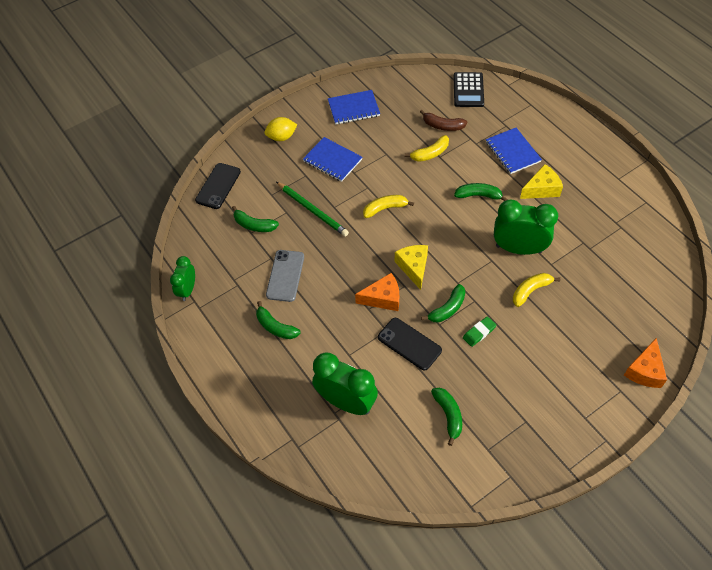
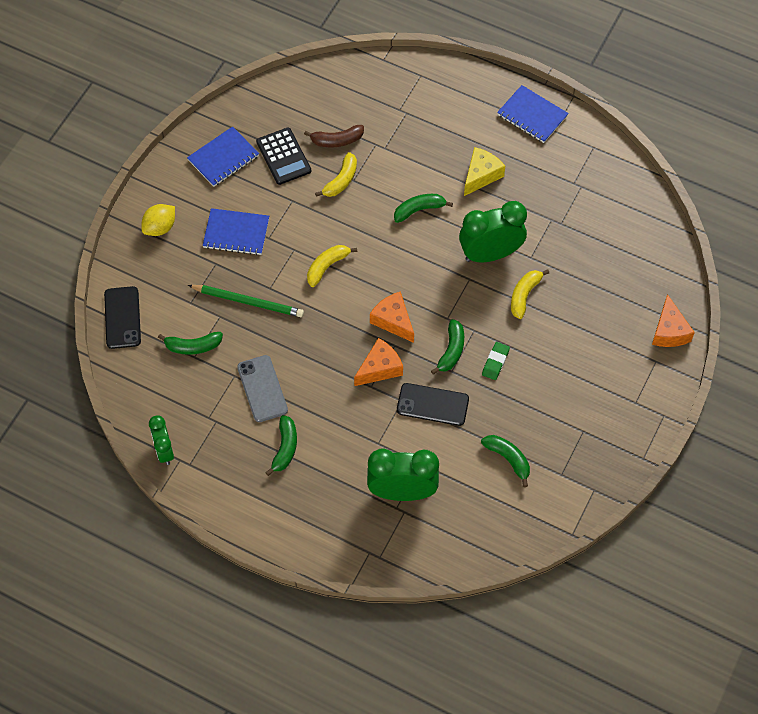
camera: 30 degrees left, 5 degrees up
(275, 327) = (285, 448): green banana -> green banana turned 90 degrees counterclockwise
(413, 267) = (393, 321): yellow cheese -> orange cheese
(468, 90) = (342, 83): black calculator -> black calculator (283, 156)
(512, 152) = (429, 143): blue notebook -> blue notebook (532, 115)

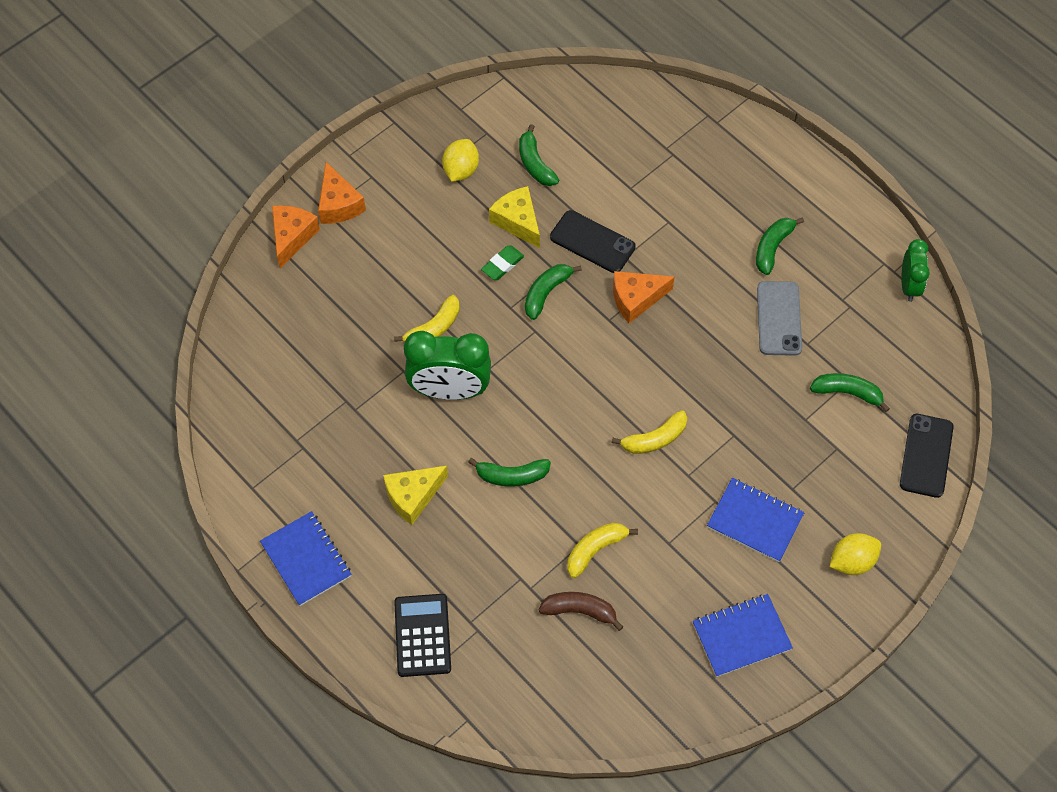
camera: 160 degrees left, 0 degrees up
(248, 302) = (765, 426): green pencil -> none
(283, 156) = (659, 611): black calculator -> black calculator (422, 635)
(393, 321) = (599, 347): orange cheese -> orange cheese (338, 204)
(402, 492) = (661, 167): green clock -> none
(500, 402) = (517, 221): none -> yellow cheese
(566, 432) = (461, 170): none -> yellow lemon

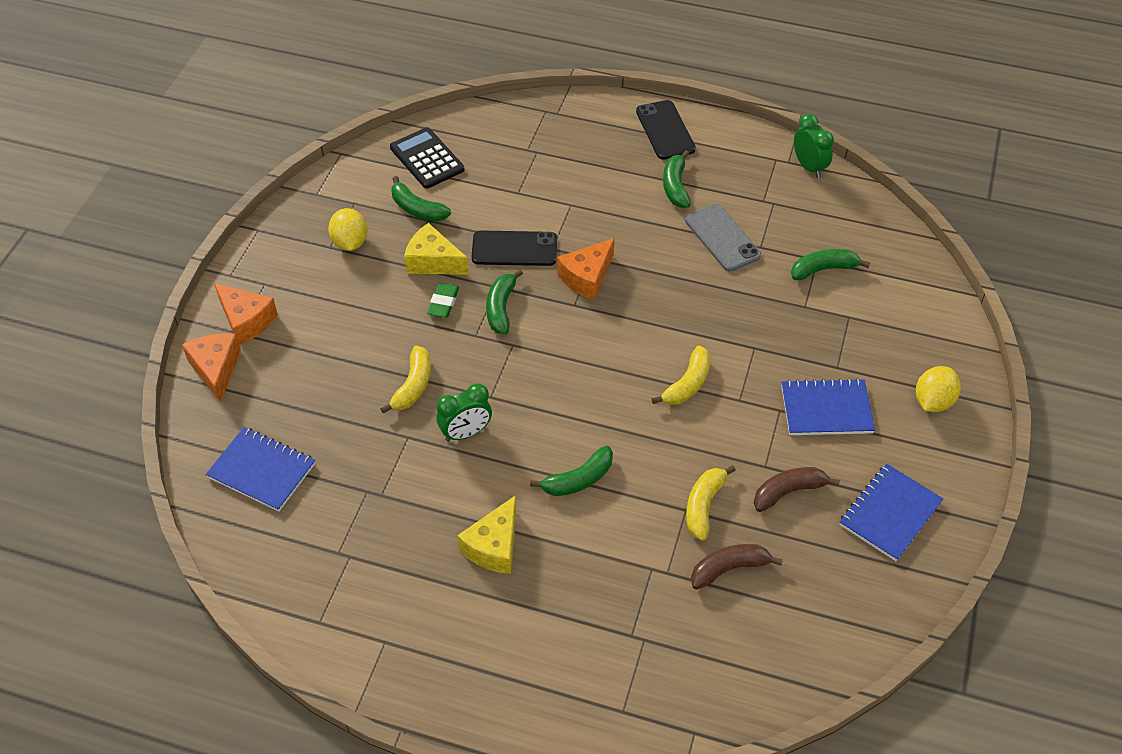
camera: 30 degrees left, 10 degrees down
(306, 559) = (423, 663): blue notebook -> blue notebook (262, 471)
(422, 635) = (593, 674): black calculator -> black calculator (427, 159)
(449, 390) = (466, 433): green clock -> green clock, size x0.58
(672, 574) = (788, 492): none -> brown banana
(926, 455) = (925, 288): black phone -> black phone (665, 130)

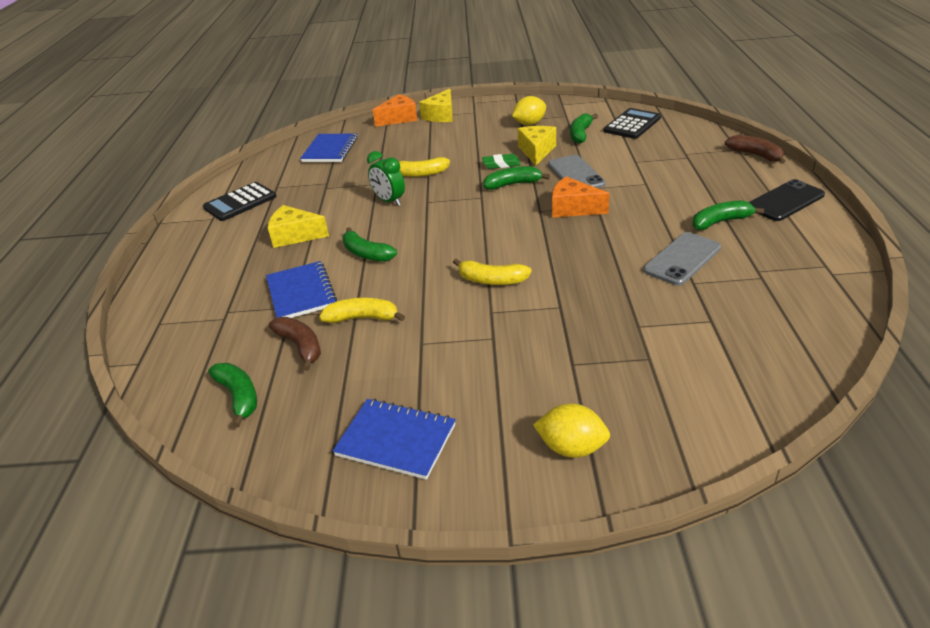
camera: 75 degrees right, 15 degrees down
(246, 321) = (441, 115): orange cheese -> yellow cheese
(358, 602) = (240, 202): none -> black calculator
(514, 249) = (575, 174): black phone -> grey phone
(788, 492) = (397, 363): brown banana -> brown banana (755, 155)
(809, 167) = (841, 287): green clock -> none
(823, 269) = (701, 327): green banana -> green banana (239, 397)
(826, 409) = (511, 367): blue notebook -> blue notebook (301, 293)

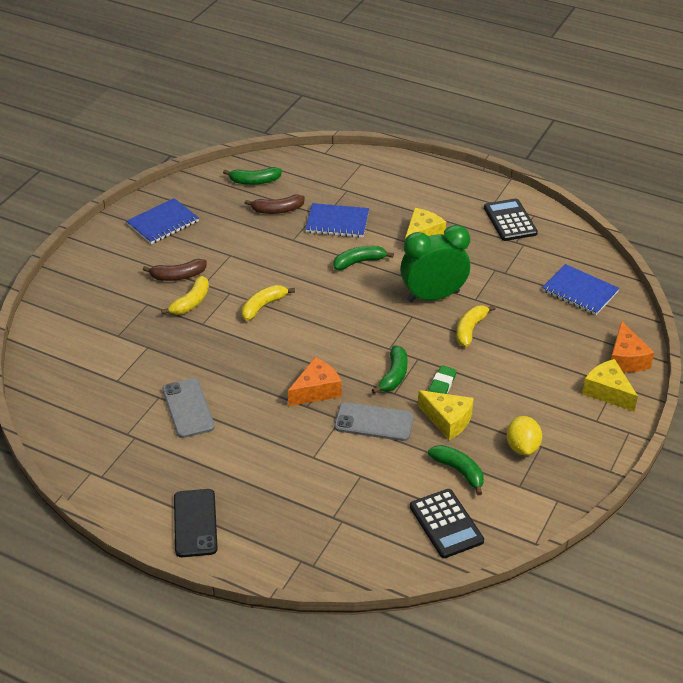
camera: 115 degrees right, 5 degrees up
(363, 318) = (280, 240): yellow banana -> yellow banana (191, 302)
(389, 201) = (433, 296): green clock -> green clock, size x1.71
(571, 448) = (93, 276): yellow lemon -> none
(720, 222) = (209, 461): green banana -> none
(755, 155) = (287, 568): brown banana -> brown banana (178, 276)

